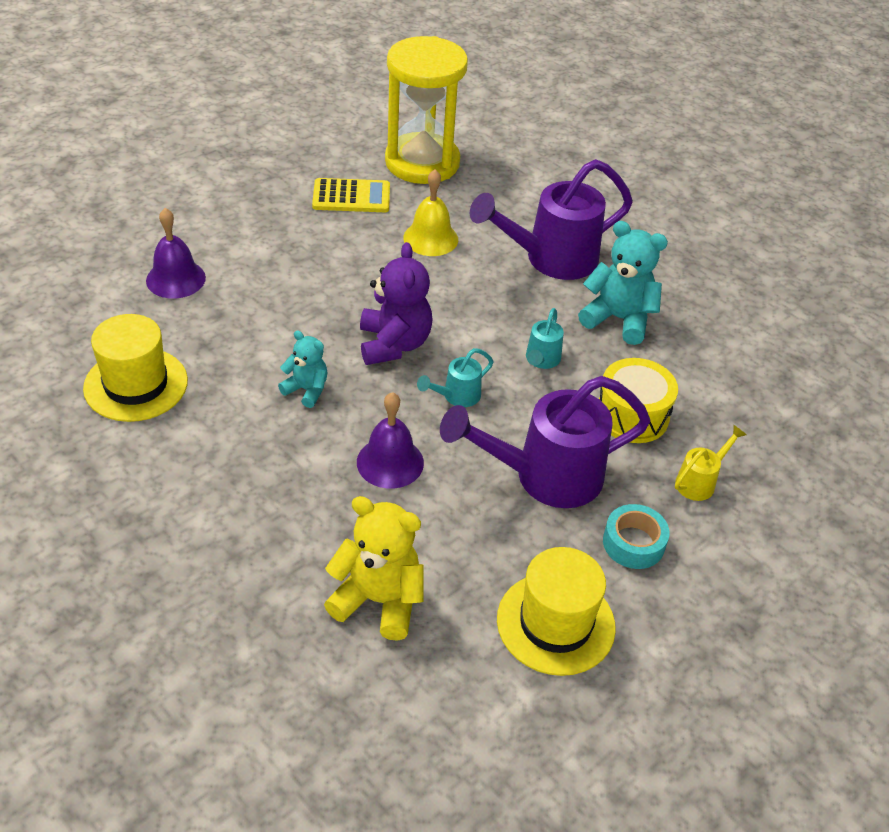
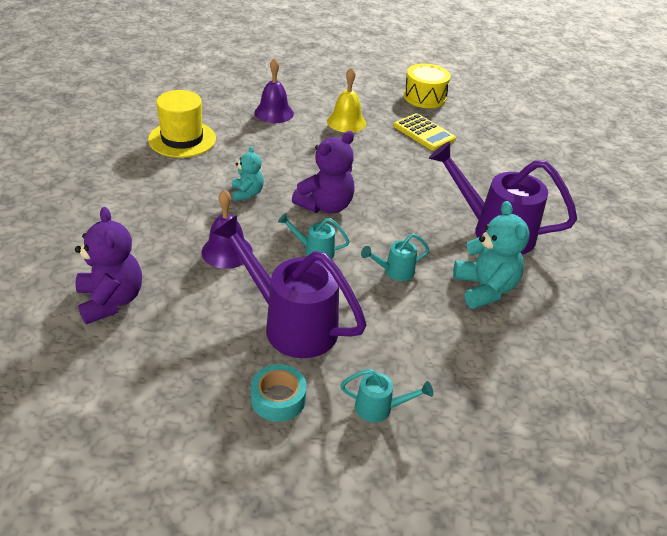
camera: 50 degrees right, 5 degrees down
(378, 600) = (111, 300): yellow teddy bear -> purple teddy bear
(422, 162) = (495, 141): yellow hourglass -> none
(430, 238) = (435, 176): yellow bell -> yellow bell (346, 122)
(555, 623) = (165, 392): yellow hat -> none
(632, 415) = (400, 340): yellow drum -> yellow drum (424, 97)
(700, 481) = (380, 408): yellow watering can -> turquoise watering can

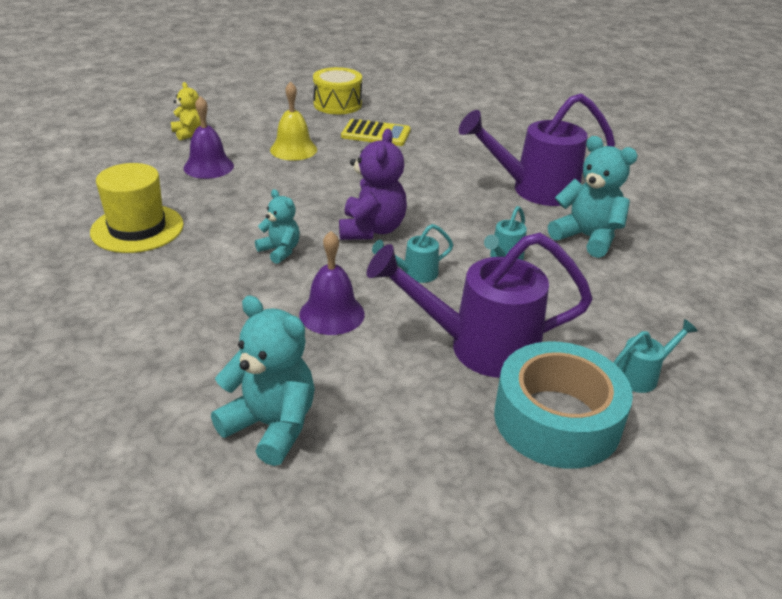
camera: 35 degrees left, 5 degrees down
(111, 300) = (271, 426): purple teddy bear -> turquoise teddy bear
(278, 399) = (557, 419): turquoise tape -> turquoise tape, size x1.88
(290, 82) = (189, 133): none -> yellow teddy bear

